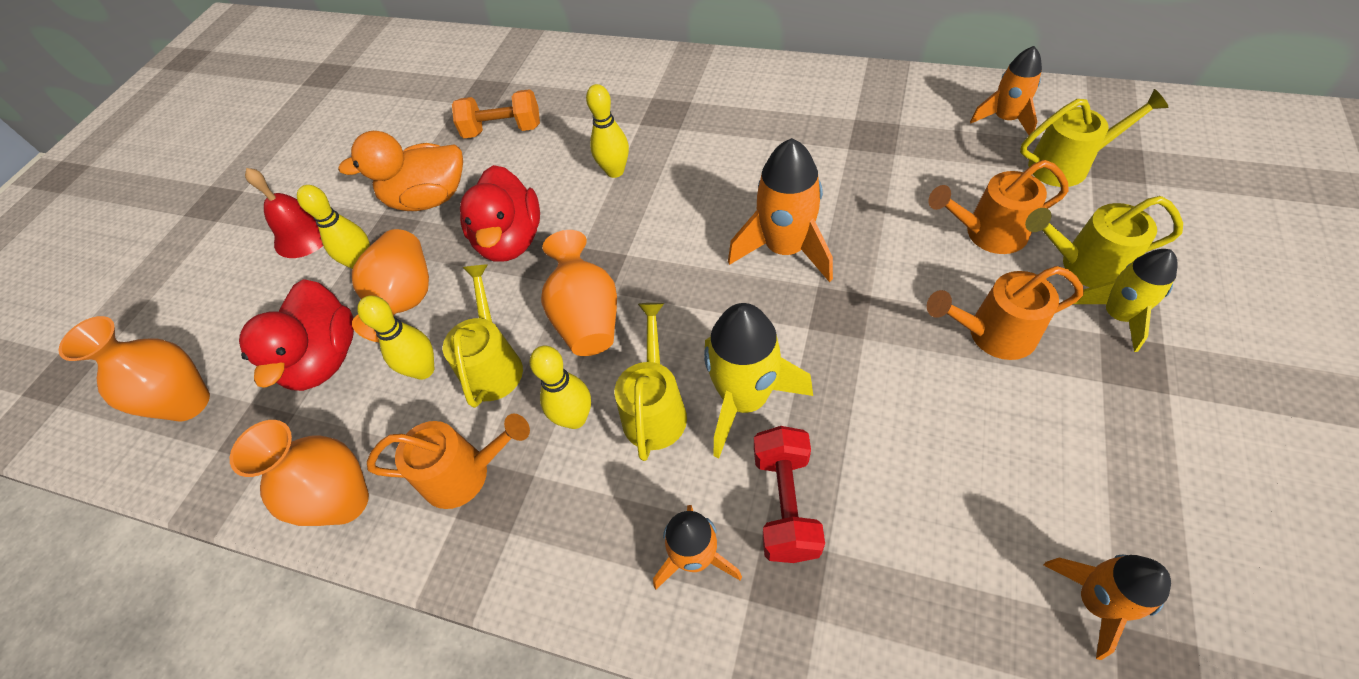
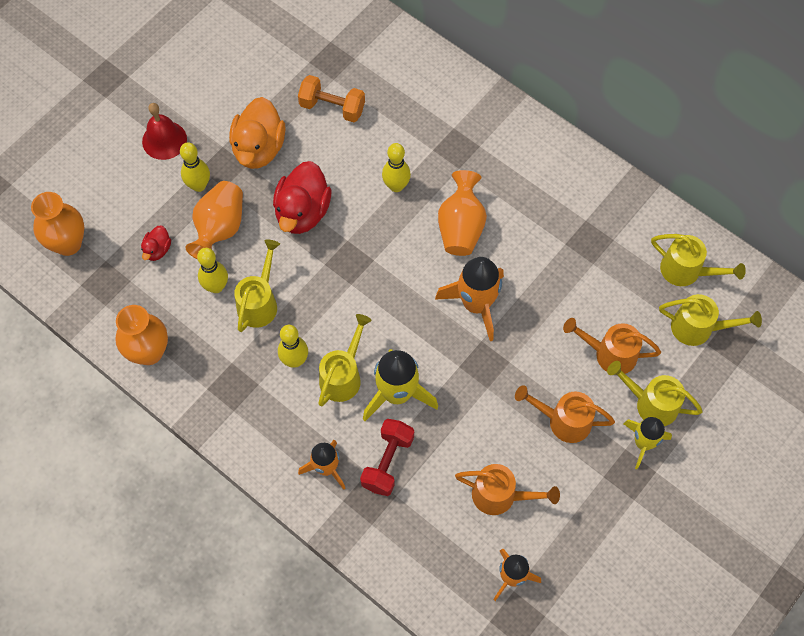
camera: 15 degrees right, 10 degrees up
(325, 358) = (157, 250): red duck -> red duck, size x0.49
(429, 199) = (259, 148): orange duck -> orange duck turned 90 degrees counterclockwise
(466, 474) = (221, 366): orange watering can -> orange watering can (501, 496)
(587, 317) = (329, 296): orange vase -> orange vase (461, 227)
(1005, 119) = (687, 271): orange rocket -> yellow watering can

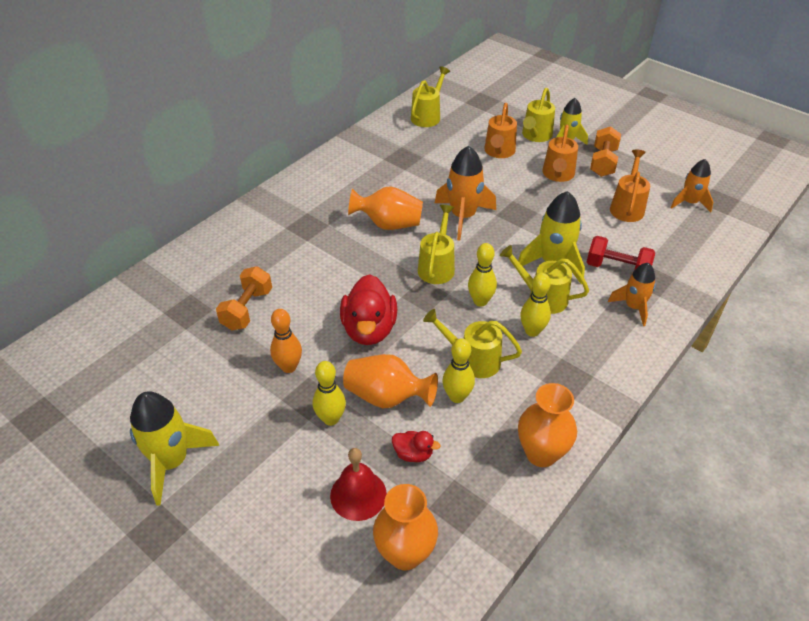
camera: 90 degrees left, 20 degrees down
(164, 140) = (265, 457): red bell -> red bell (358, 495)
(165, 76) = (172, 462): none -> yellow rocket
(259, 148) = (289, 367): orange duck -> orange bowling pin
(302, 212) = (369, 329): red duck -> red duck turned 75 degrees clockwise
(396, 186) = (344, 264): yellow bowling pin -> yellow bowling pin (480, 301)
(594, 482) = (603, 162): none -> orange dumbbell
(698, 328) = (473, 113): yellow watering can -> yellow watering can (437, 266)

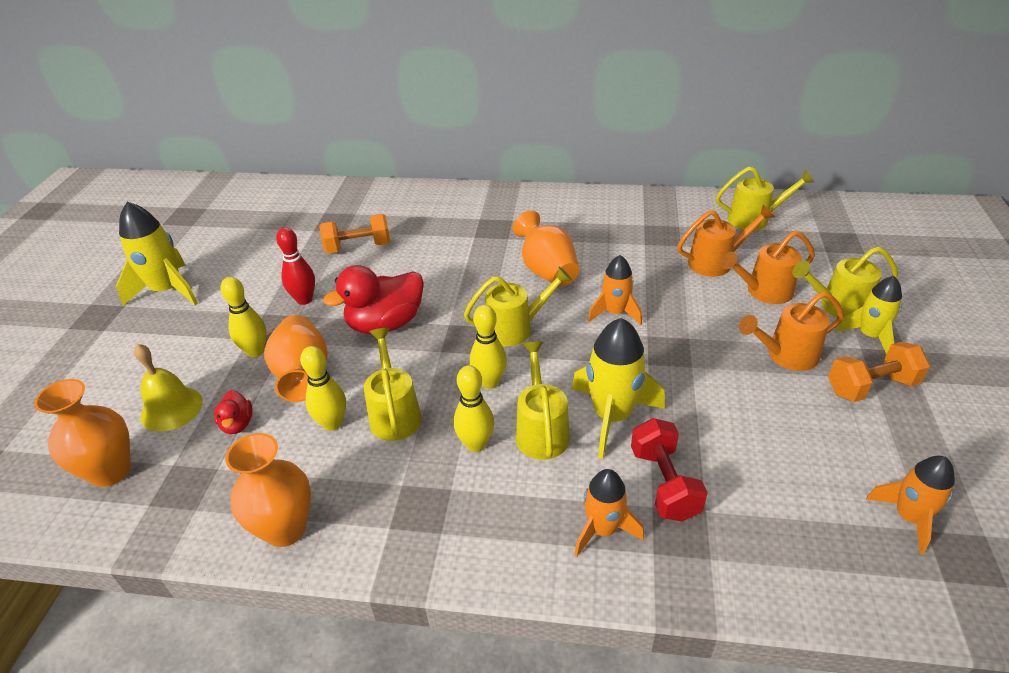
camera: 60 degrees right, 5 degrees down
(289, 367) = (304, 300): orange bowling pin -> red bowling pin
(358, 495) = (171, 408): red bell -> yellow bell
(463, 217) = (615, 313): orange rocket -> orange rocket, size x0.64
(627, 207) = (807, 447): orange watering can -> orange watering can (716, 262)

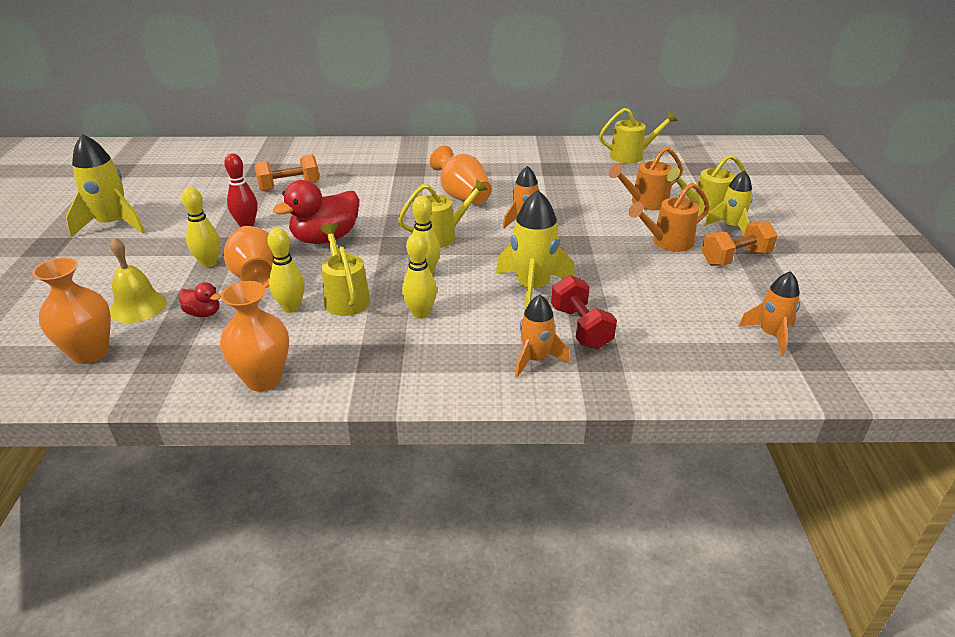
camera: 10 degrees left, 5 degrees down
(237, 424) = (203, 313): red duck -> red duck turned 45 degrees counterclockwise
(541, 430) = (474, 301): yellow watering can -> none
(716, 262) = (604, 185): orange watering can -> none

